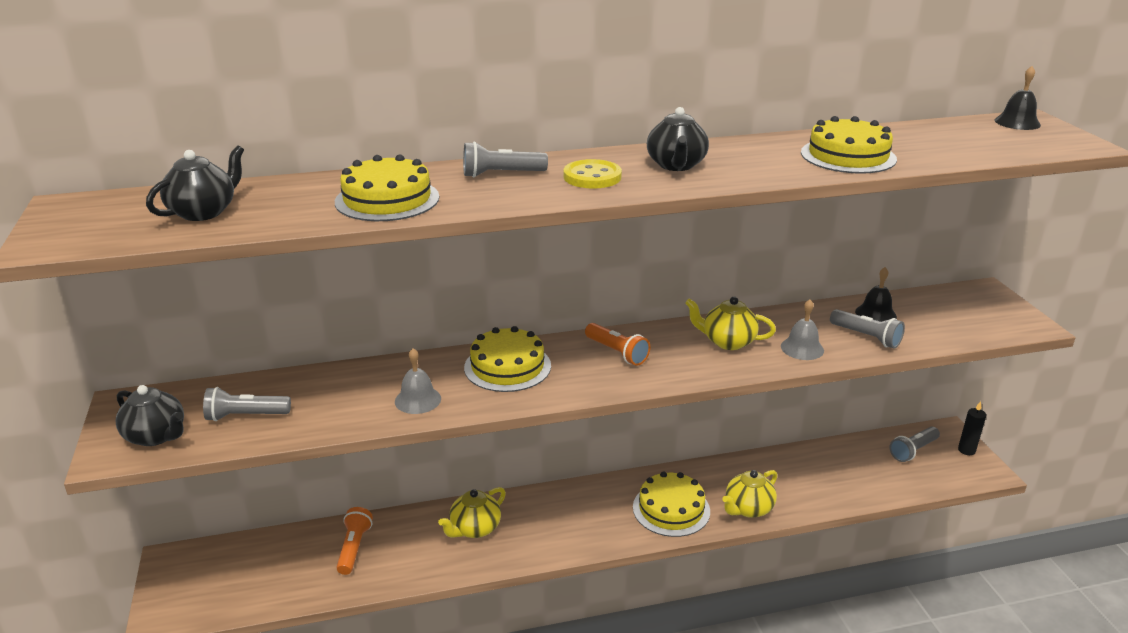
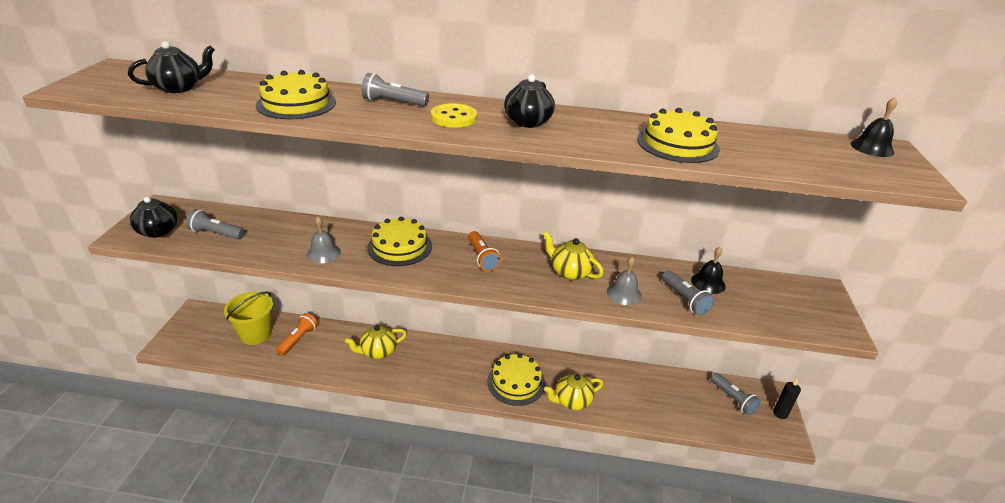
camera: 20 degrees right, 5 degrees up
(287, 560) = (256, 334): none -> yellow bucket
(913, 451) = (733, 399): grey flashlight -> grey flashlight turned 105 degrees counterclockwise

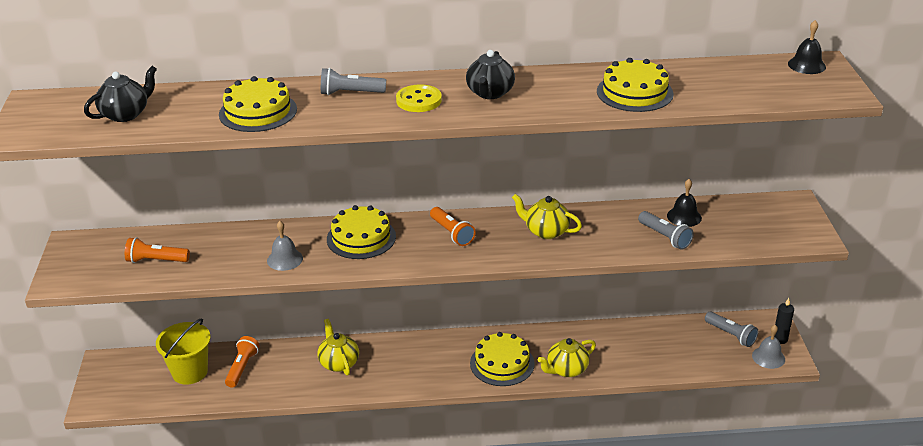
camera: 10 degrees left, 0 degrees up
(158, 232) = (91, 270): black teapot -> none
(216, 233) = (156, 260): grey flashlight -> orange flashlight
(378, 351) = (338, 363): yellow teapot -> yellow teapot turned 105 degrees clockwise
(624, 293) = (605, 242): grey bell -> grey bell (768, 357)

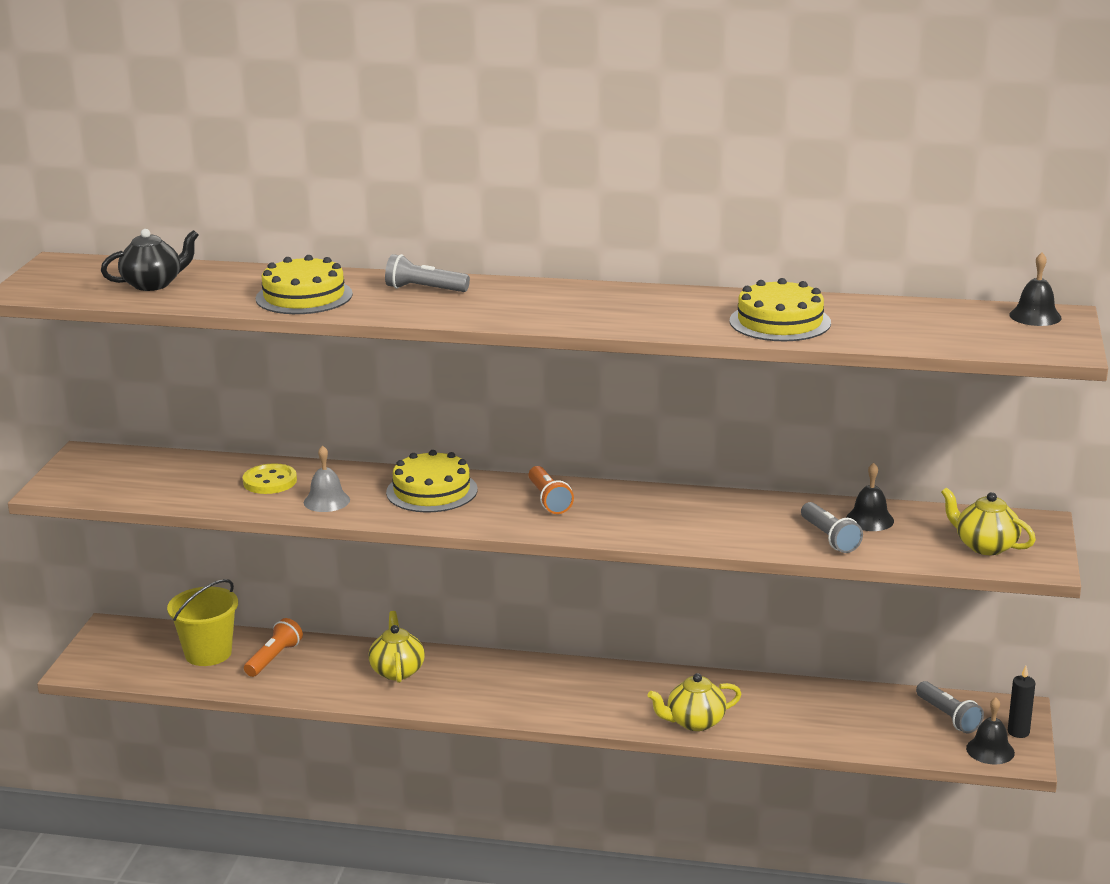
camera: 15 degrees right, 10 degrees down
(156, 260) = (174, 483): orange flashlight -> none
(419, 100) = (502, 304): yellow button -> yellow button (270, 481)
(490, 93) = (594, 305): black teapot -> none
(502, 363) = (610, 702): yellow cake -> none
(546, 231) = (672, 513): yellow teapot -> yellow teapot (984, 546)
(768, 357) = (990, 750): grey bell -> black bell

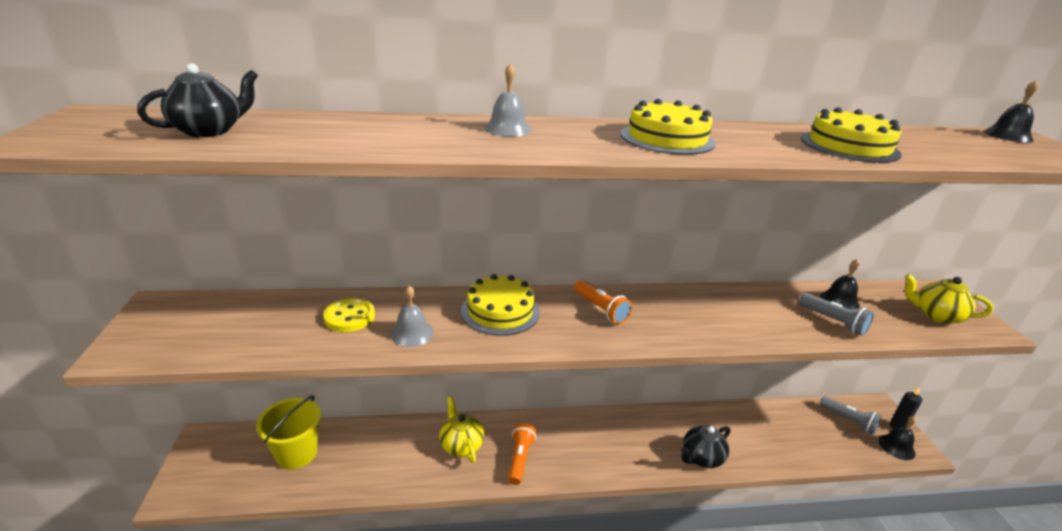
camera: 20 degrees left, 5 degrees up
(274, 658) = (356, 449): orange flashlight -> orange flashlight (520, 458)
(304, 296) = (390, 138): yellow cake -> yellow cake (667, 138)
(424, 289) = (507, 129): grey flashlight -> grey bell
(694, 722) = (701, 458): yellow teapot -> black teapot

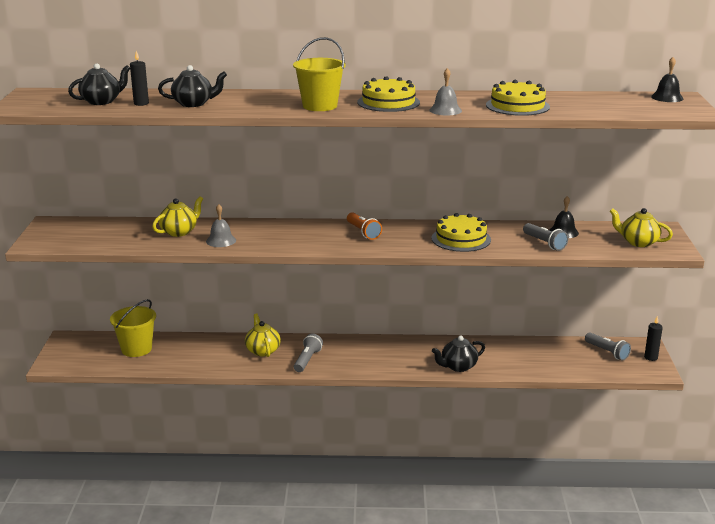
camera: 10 degrees right, 5 degrees down
(278, 135) = (141, 103): none -> black candle
(349, 317) = (179, 232): yellow button -> yellow teapot
(368, 137) = (194, 103): none -> black teapot
(500, 311) = (287, 231): yellow cake -> yellow cake (461, 239)
(507, 129) = (283, 98): grey bell -> grey bell (445, 110)
(520, 458) = (307, 360): orange flashlight -> grey flashlight
(572, 143) = (320, 106): none -> yellow bucket
(896, 447) = (639, 369): black bell -> none

